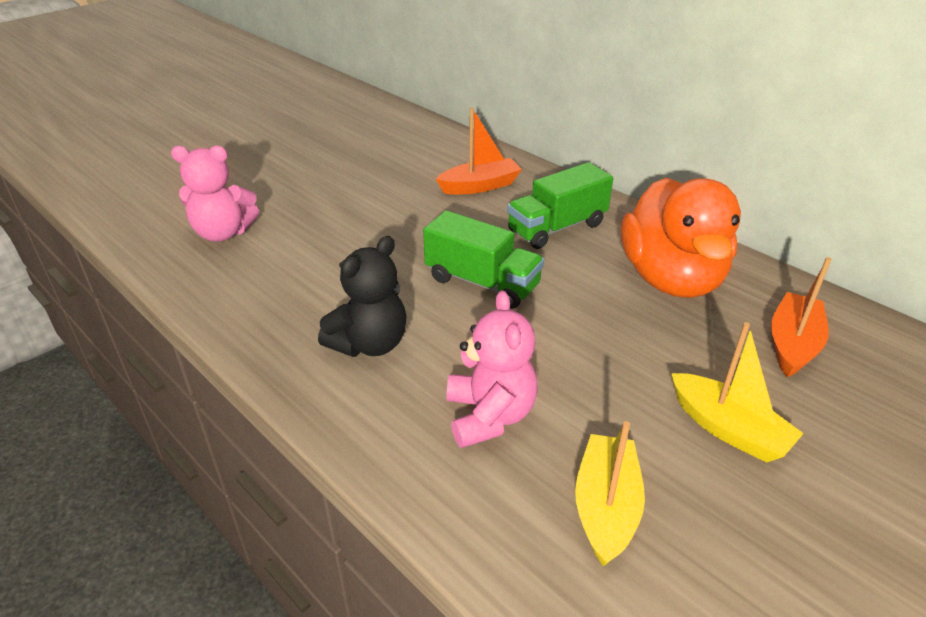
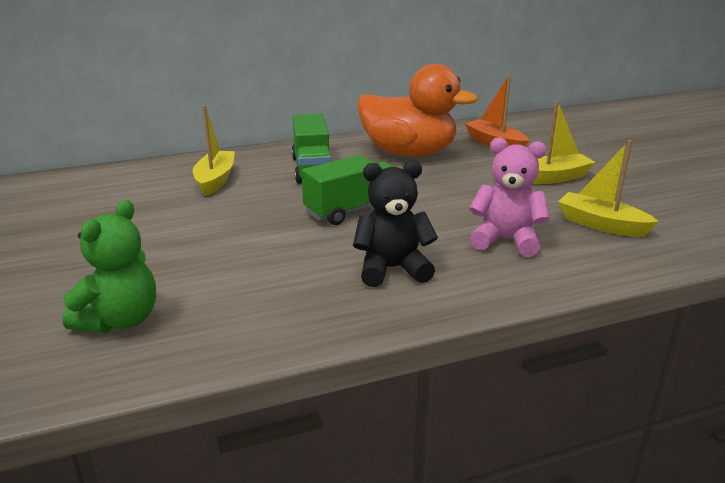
camera: 65 degrees left, 10 degrees down
(223, 233) = (120, 320): pink teddy bear -> green teddy bear
(370, 344) = (392, 269): black teddy bear -> black teddy bear turned 75 degrees counterclockwise
(480, 186) = (215, 180): orange boat -> yellow boat

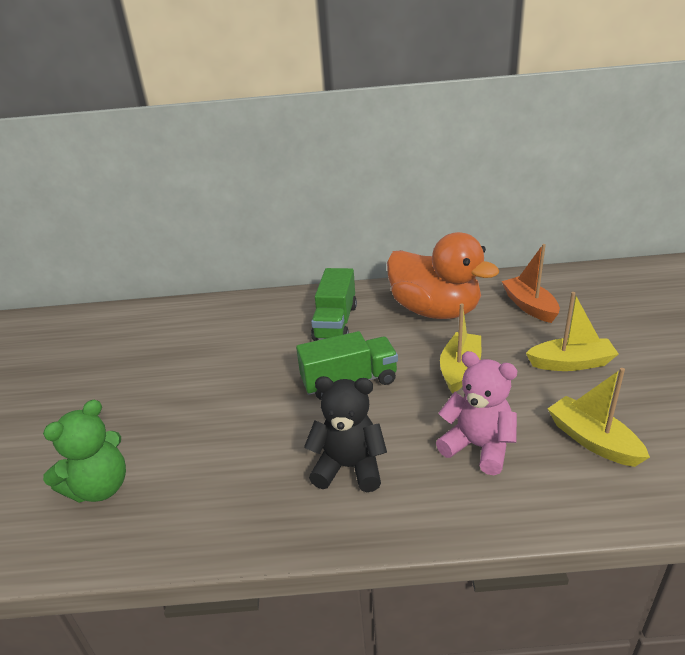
camera: 20 degrees right, 5 degrees up
(215, 180) = (247, 327): yellow boat -> yellow boat (460, 369)

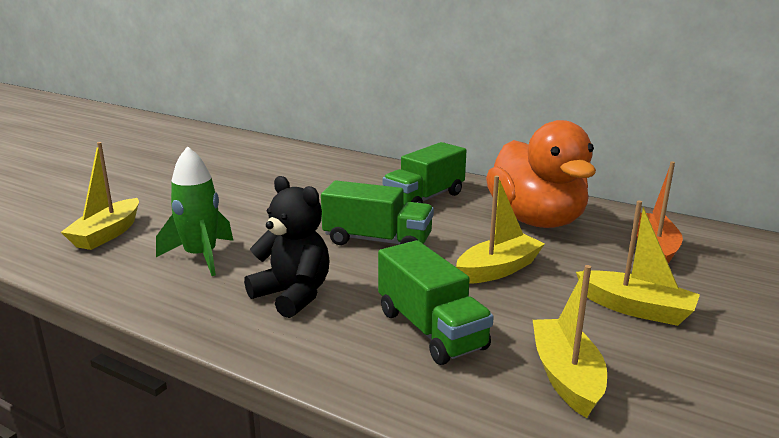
camera: 30 degrees right, 10 degrees down
(100, 487) = (107, 234): green teddy bear -> yellow boat
(225, 468) = (201, 256): none -> green rocket
(478, 447) = (431, 330): pink teddy bear -> green truck

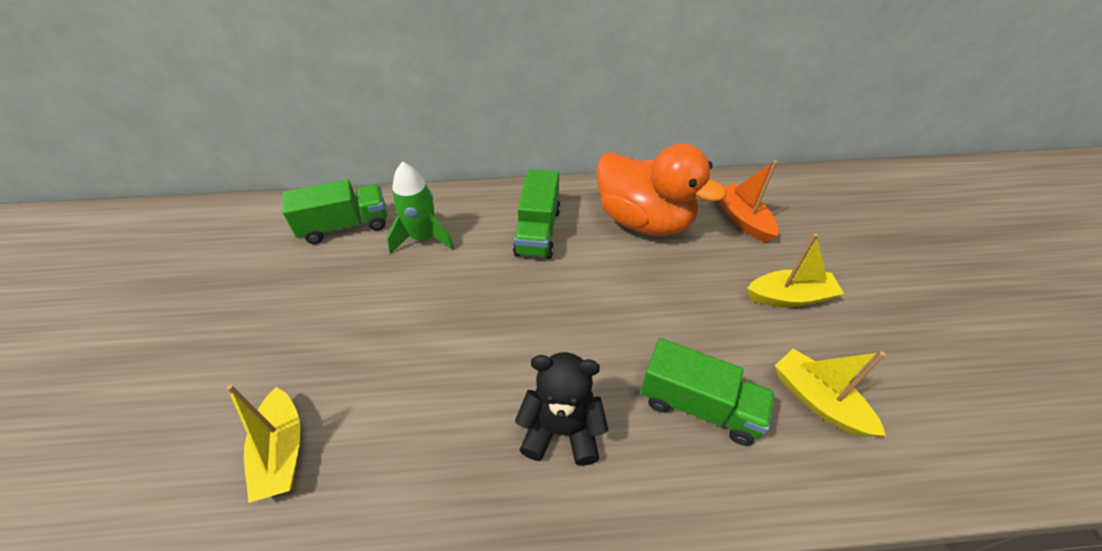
camera: 35 degrees left, 25 degrees up
(201, 256) = (424, 427): green rocket -> green rocket (423, 238)
(377, 241) = (556, 312): green truck -> green truck (345, 226)
(498, 269) = (674, 300): yellow boat -> none

